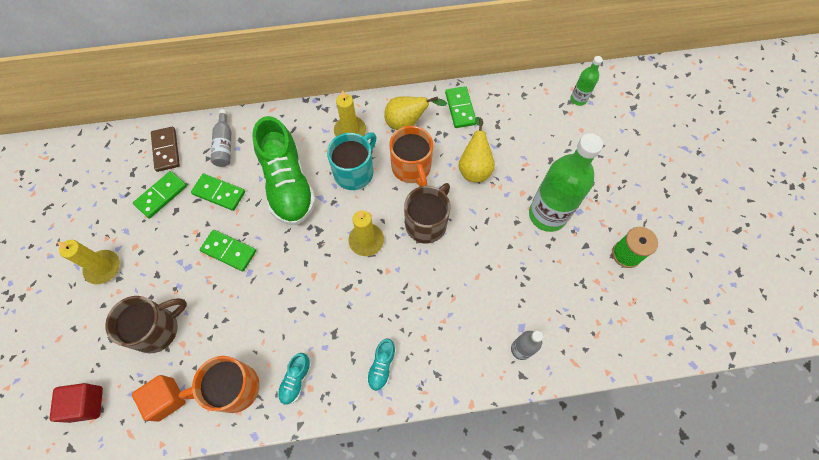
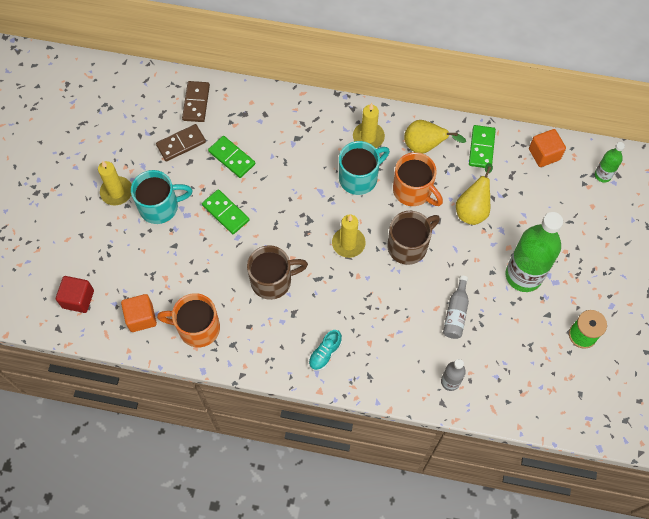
camera: 20 degrees right, 0 degrees up
(156, 268) = (160, 207): none -> turquoise mug
(158, 329) = (148, 259): brown mug -> brown mug (273, 281)
(161, 195) = (181, 144): green domino -> brown domino
(224, 145) = (249, 114): grey bottle -> grey bottle (456, 313)
(288, 185) = (295, 170): green shoe -> none
(296, 380) = (250, 339): turquoise shoe -> none
(411, 168) = (413, 191): orange mug -> orange mug turned 45 degrees counterclockwise
(519, 97) = (544, 154): none -> orange cube

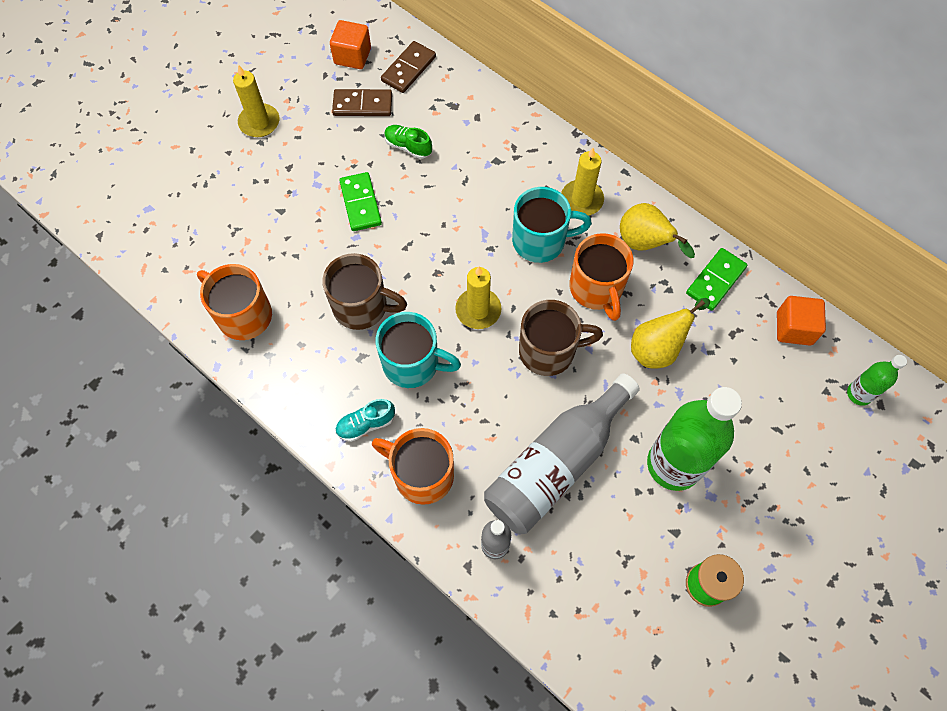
camera: 30 degrees right, 0 degrees up
(78, 299) = (141, 215): red cube -> none
(141, 317) = (192, 270): orange cube -> orange cube (352, 56)
(160, 207) = (294, 161): turquoise mug -> turquoise mug (413, 363)
(232, 158) = (408, 147): green domino -> green shoe
(379, 365) = (421, 474): none -> orange mug
(456, 313) = (556, 464): grey bottle -> grey bottle, size x2.07

